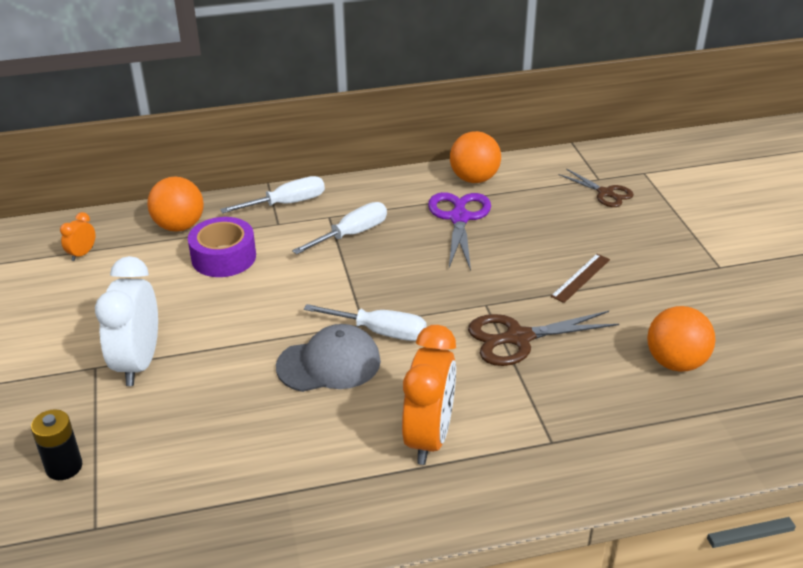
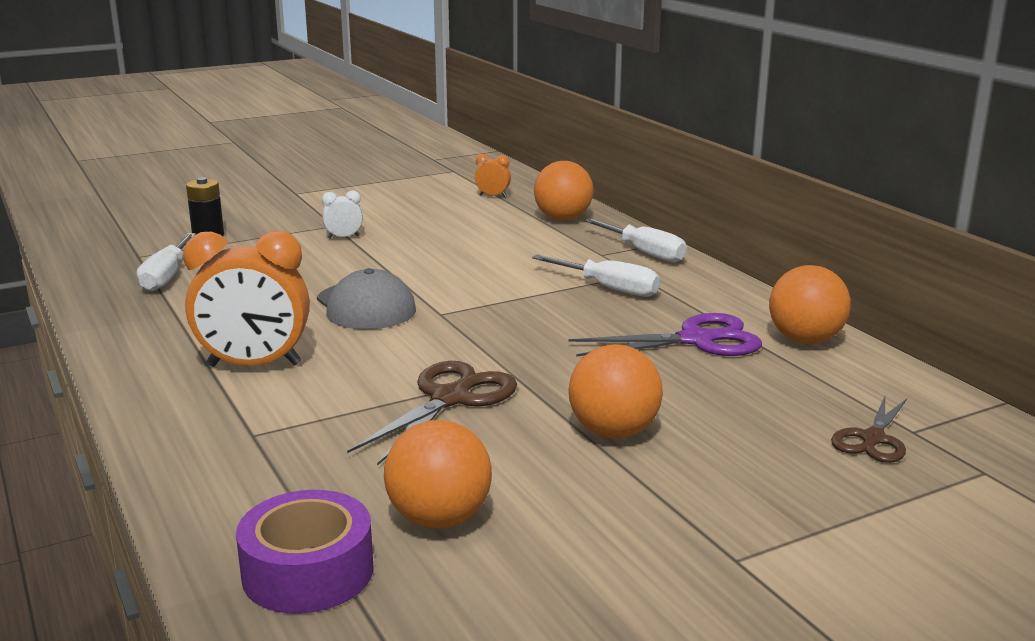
camera: 75 degrees right, 15 degrees down
(138, 363) = (343, 237): white clock -> white clock, size x0.45
(223, 257) = (522, 242): purple tape -> purple tape (308, 572)
(379, 332) = (429, 322): white screwdriver -> white screwdriver (166, 276)
(518, 338) = (450, 399): brown scissors -> brown scissors turned 60 degrees clockwise
(580, 278) = (613, 432): brown ruler -> orange ball

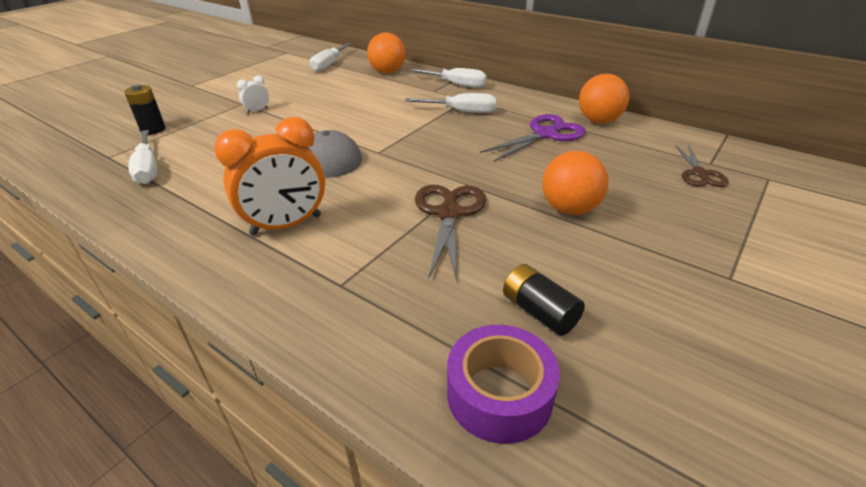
camera: 25 degrees left, 15 degrees up
(439, 519) = (539, 312): orange ball -> black battery
(493, 196) = (329, 65): orange clock -> white screwdriver

